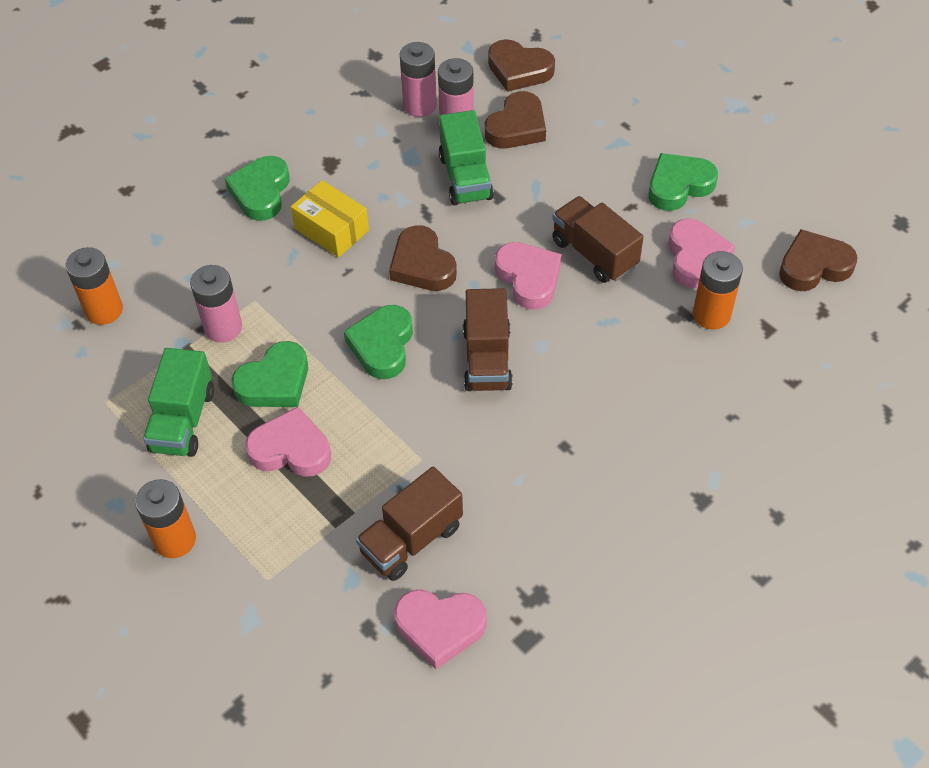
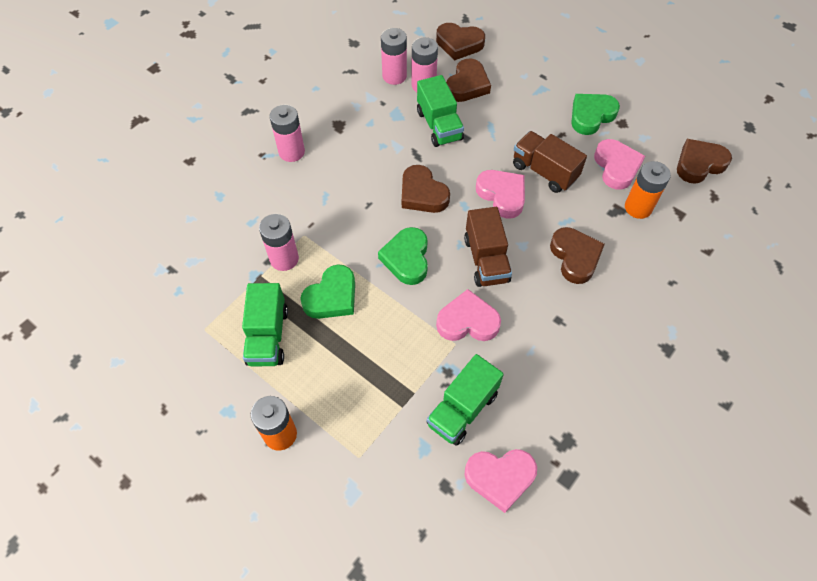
camera: 10 degrees left, 5 degrees up
(104, 310) = (190, 256): orange battery -> none
(261, 192) = (291, 152): green heart -> pink battery
(291, 449) = (355, 348): pink heart -> pink heart (467, 321)
(332, 229) = (350, 174): yellow box -> none
(411, 539) = (462, 409): brown truck -> green truck
(607, 369) = (575, 257): none -> brown heart

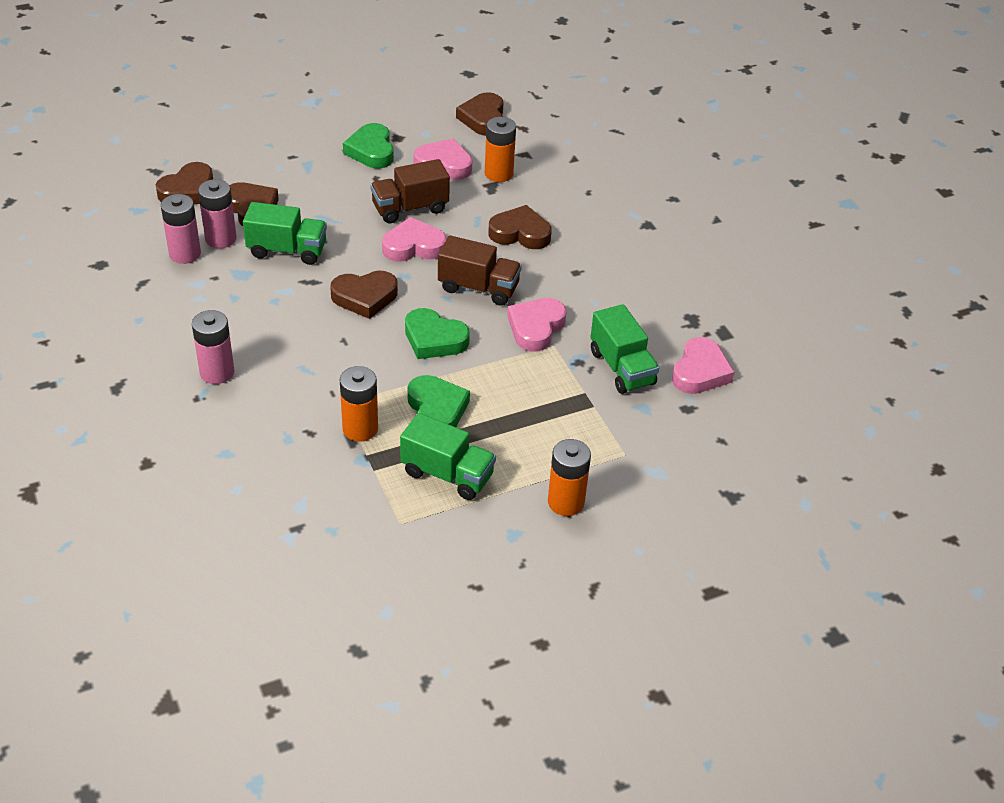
camera: 65 degrees left, 15 degrees down
(284, 259) = (360, 429): pink battery -> orange battery

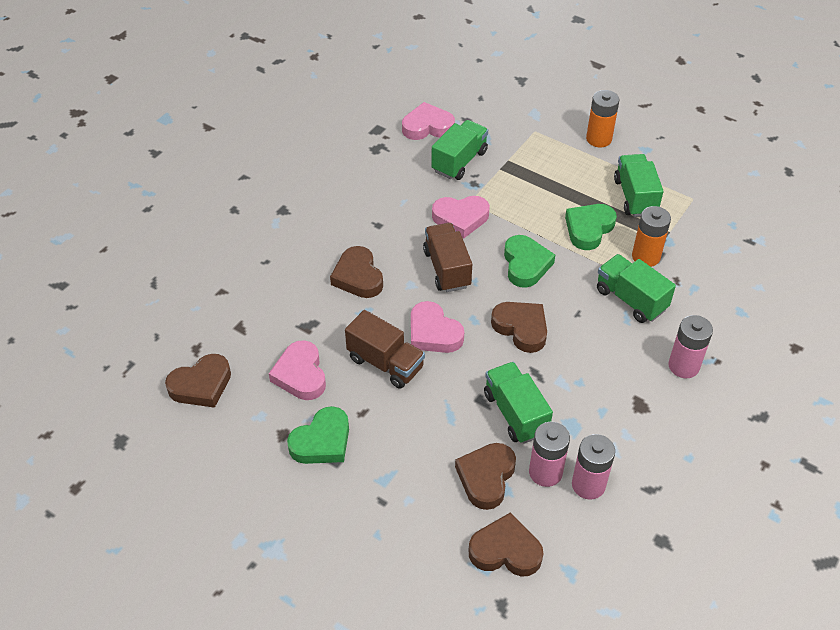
camera: 120 degrees left, 5 degrees up
(321, 384) = (630, 299): none -> green truck
(498, 173) = (284, 330): orange battery -> none

